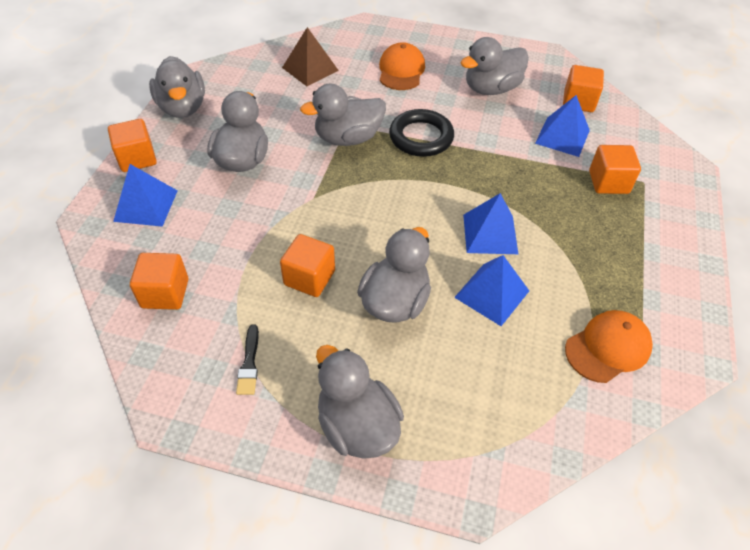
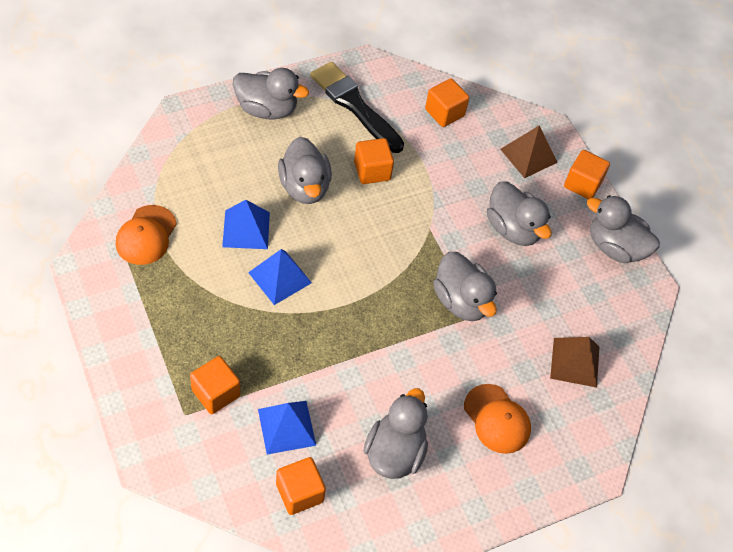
camera: 135 degrees right, 5 degrees up
(146, 205) = (528, 155): blue pyramid -> brown pyramid
(249, 363) = (354, 105): black brush -> black brush, size x2.34
(348, 138) = (461, 301): grey duck -> grey duck turned 120 degrees clockwise
(421, 137) = (406, 342): black ring -> none

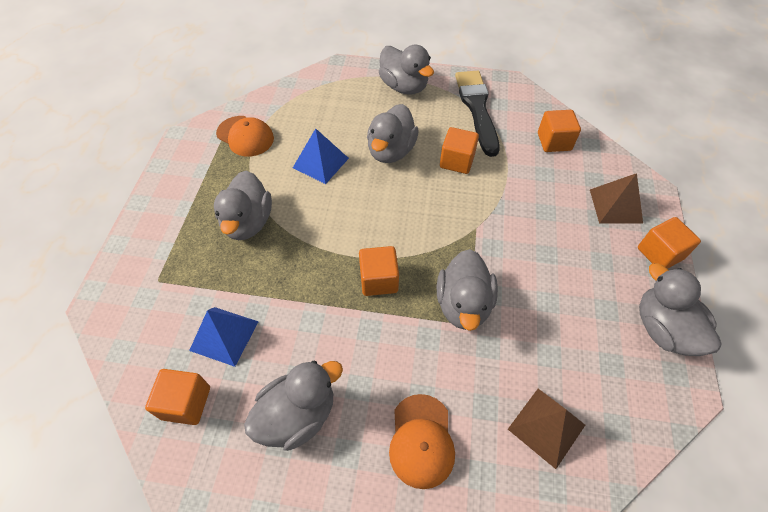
camera: 40 degrees right, 0 degrees up
(146, 235) = (245, 136): orange cap -> orange cap turned 105 degrees counterclockwise
(216, 393) = (194, 276): orange cube -> orange cube (379, 280)
(280, 277) = (318, 210): blue pyramid -> none
(513, 229) = (559, 263): grey duck -> grey duck (248, 222)

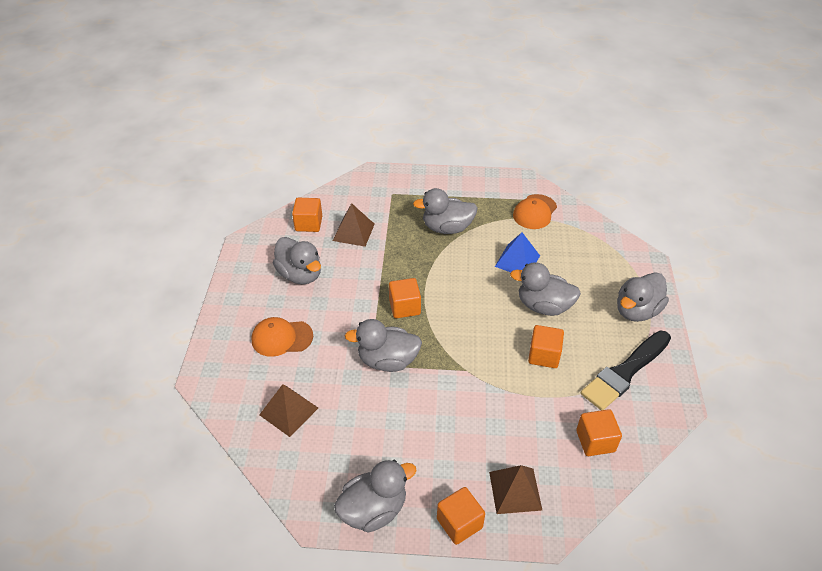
camera: 85 degrees right, 10 degrees down
(224, 335) = (353, 232): blue pyramid -> brown pyramid
(477, 108) = (625, 372): black brush -> black brush turned 150 degrees clockwise

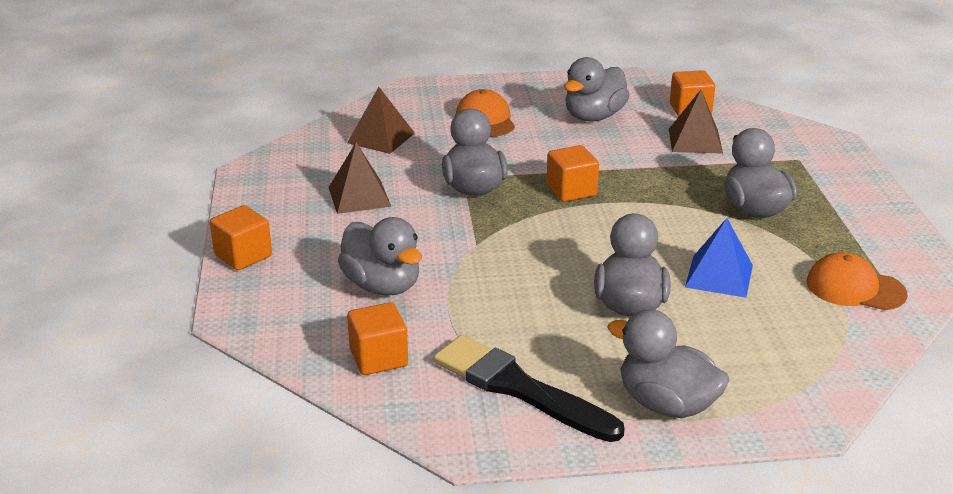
camera: 80 degrees right, 15 degrees down
(374, 509) = (259, 201): grey duck -> grey duck (382, 285)
(515, 490) = (290, 293): brown pyramid -> brown pyramid (359, 196)
(544, 355) = (526, 308): orange cube -> none

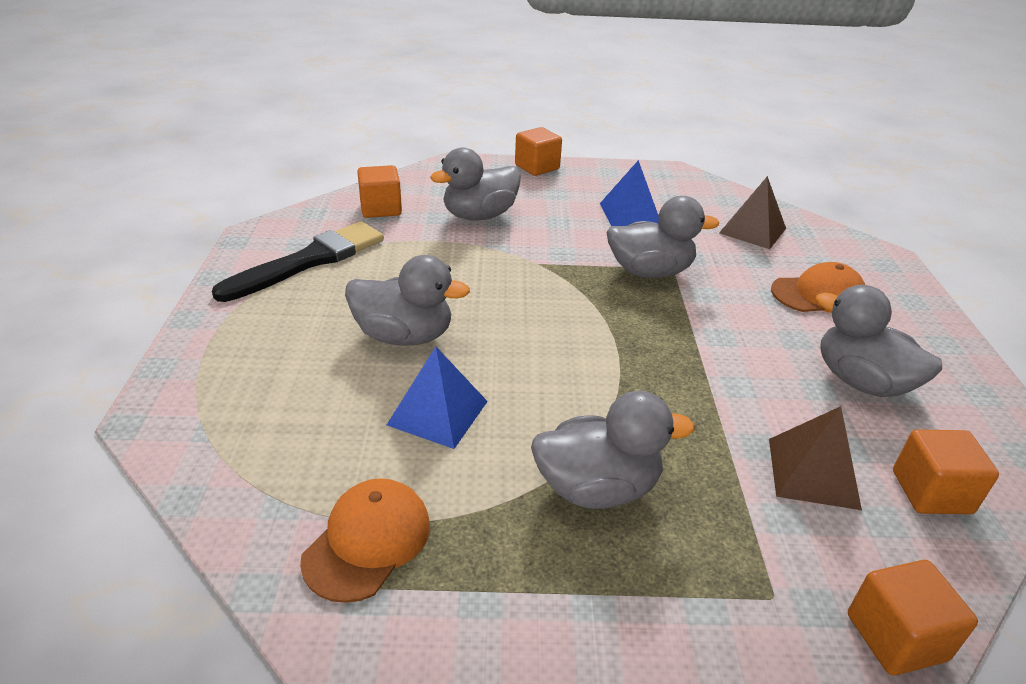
camera: 95 degrees right, 5 degrees up
(359, 196) = (630, 214): brown pyramid -> blue pyramid
(571, 190) = (646, 333): orange cube -> orange cube (896, 637)
(666, 404) = (240, 330): grey duck -> none

